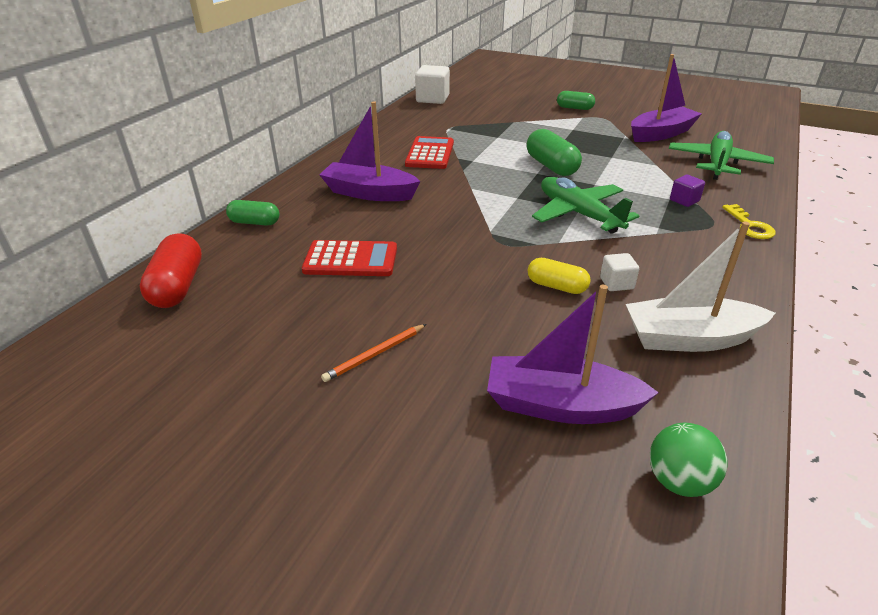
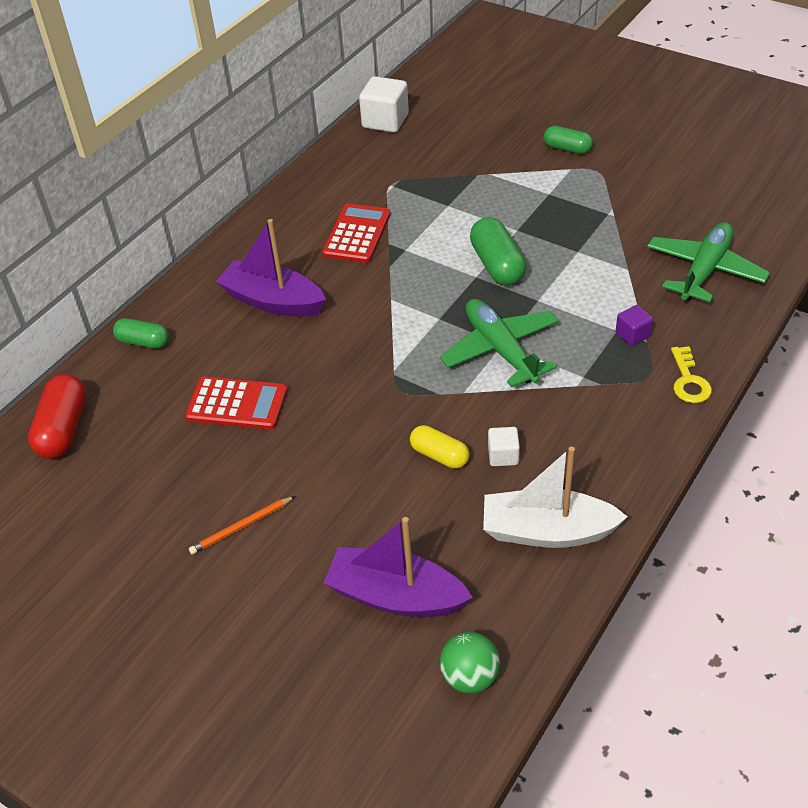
camera: 10 degrees right, 10 degrees up
(661, 134) = (660, 208): purple boat -> none

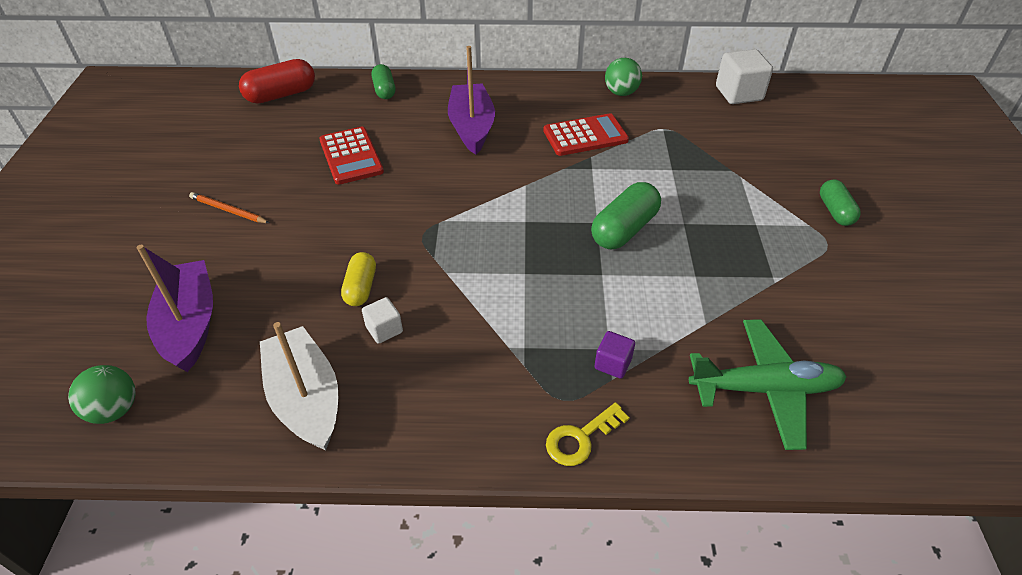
camera: 55 degrees right, 0 degrees up
(316, 185) = (621, 93): none -> green ball
(500, 350) = (516, 275): green plane -> none

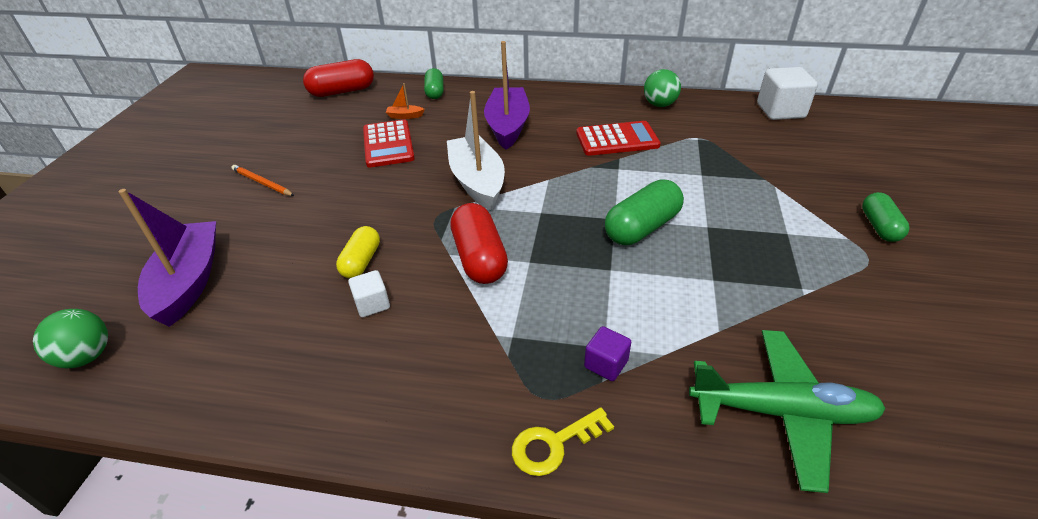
camera: 10 degrees right, 5 degrees down
(306, 398) = (273, 366): white boat -> white boat (477, 182)
(360, 121) = (405, 116): none -> orange boat
(476, 274) = (479, 258): none -> red capsule

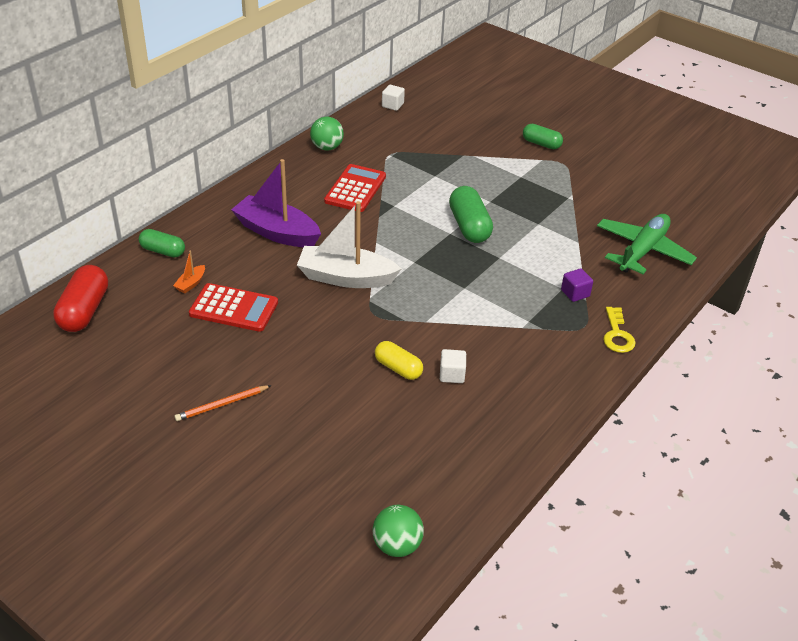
camera: 65 degrees left, 0 degrees up
(189, 282) = (344, 474): purple boat -> none
(479, 258) = (442, 308): red capsule -> none
(780, 111) = (392, 105): white cube -> white cube, size x0.55

